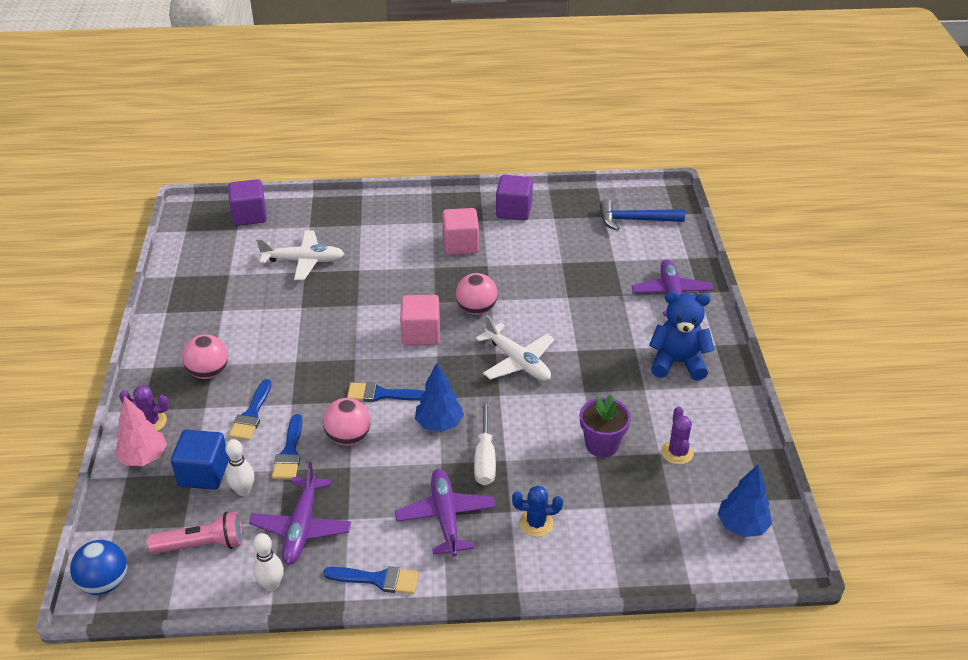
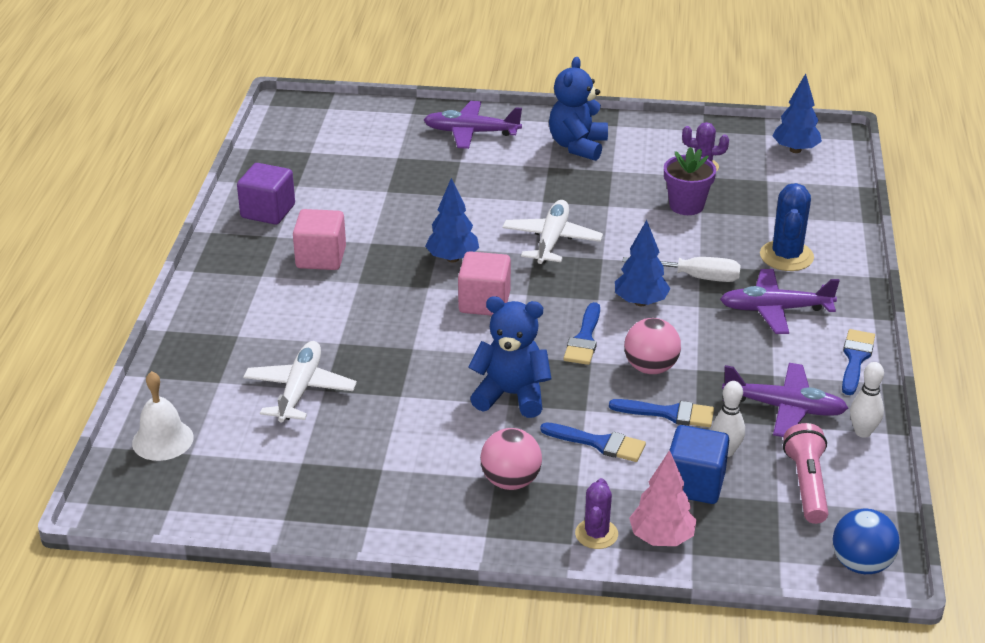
camera: 80 degrees left, 5 degrees down
(249, 216) = (162, 440): purple cube -> white bell
(306, 361) = (511, 395): none -> blue teddy bear
(476, 309) = (452, 258): pink ball -> blue tree
(517, 361) = (551, 240): white plane -> white plane turned 45 degrees counterclockwise
(536, 523) = (786, 256): blue cactus -> blue cactus, size x1.54
(635, 220) = (328, 134): blue hammer -> none

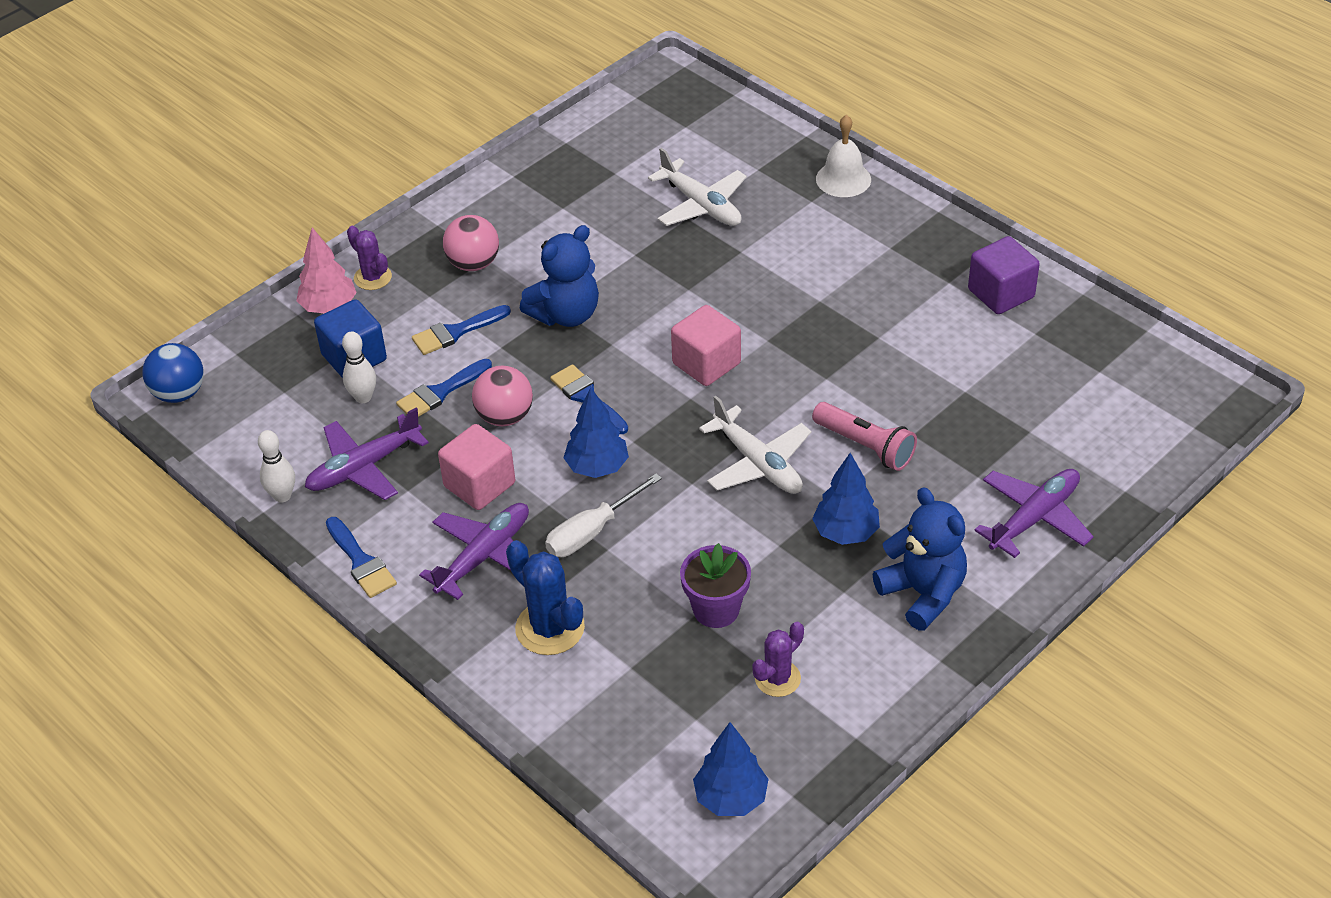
camera: 130 degrees right, 10 degrees up
(162, 440) = (716, 119): white bell -> white bell (843, 179)
(321, 258) = (883, 294): pink cube -> pink cube (479, 485)
(452, 258) = (797, 378): blue tree -> blue tree (845, 532)
(807, 485) = (277, 419): pink flashlight -> pink flashlight (865, 446)

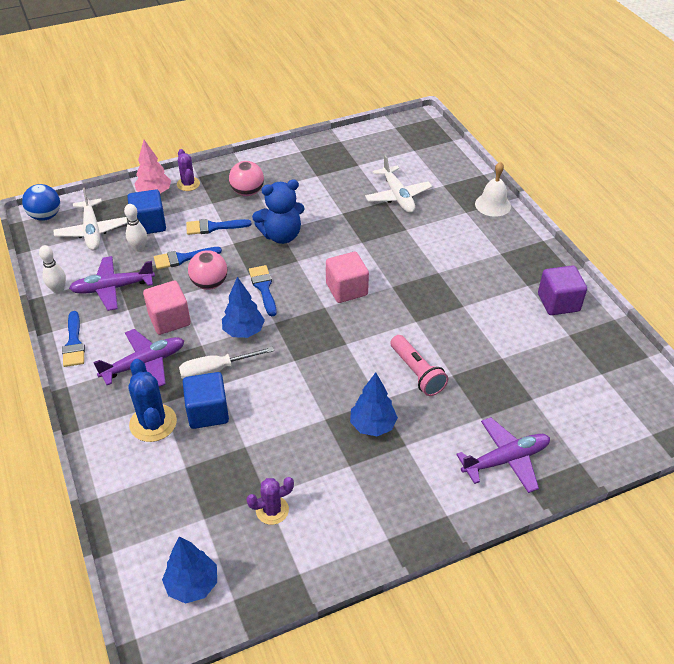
camera: 20 degrees right, 0 degrees up
(616, 589) = (208, 412): none -> blue cube
(716, 609) = (261, 448): purple flower pot -> none
(758, 463) = (342, 361): white plane -> white plane (92, 231)
(923, 593) = (401, 486): blue teddy bear -> none

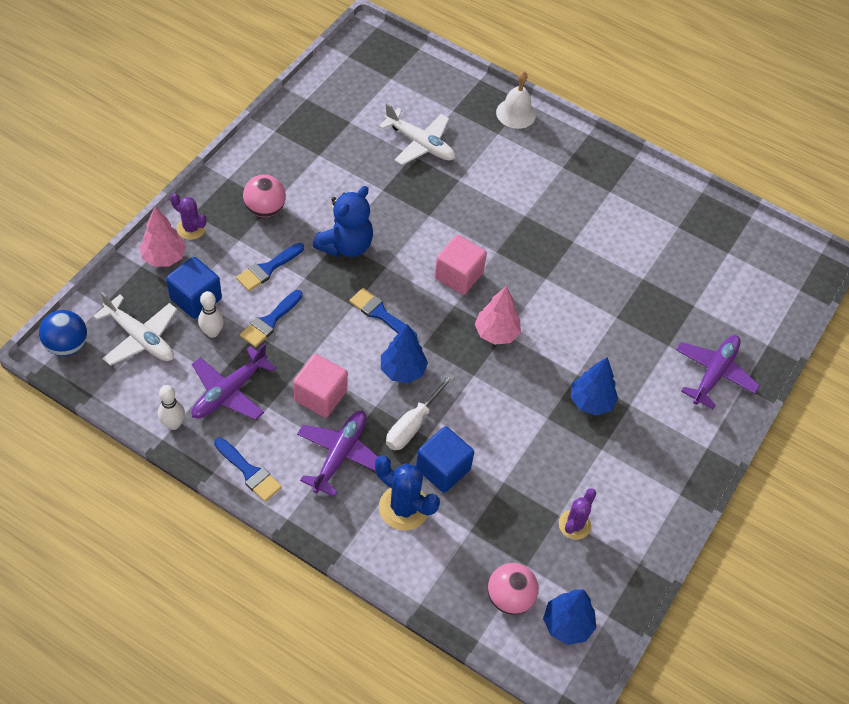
camera: 40 degrees left, 10 degrees up
(209, 284) = (323, 336): pink ball -> pink ball (509, 598)
(339, 340) = (496, 333): none -> pink tree
(417, 372) = (586, 330): pink flashlight -> none
(558, 302) = (647, 197): purple cube -> none

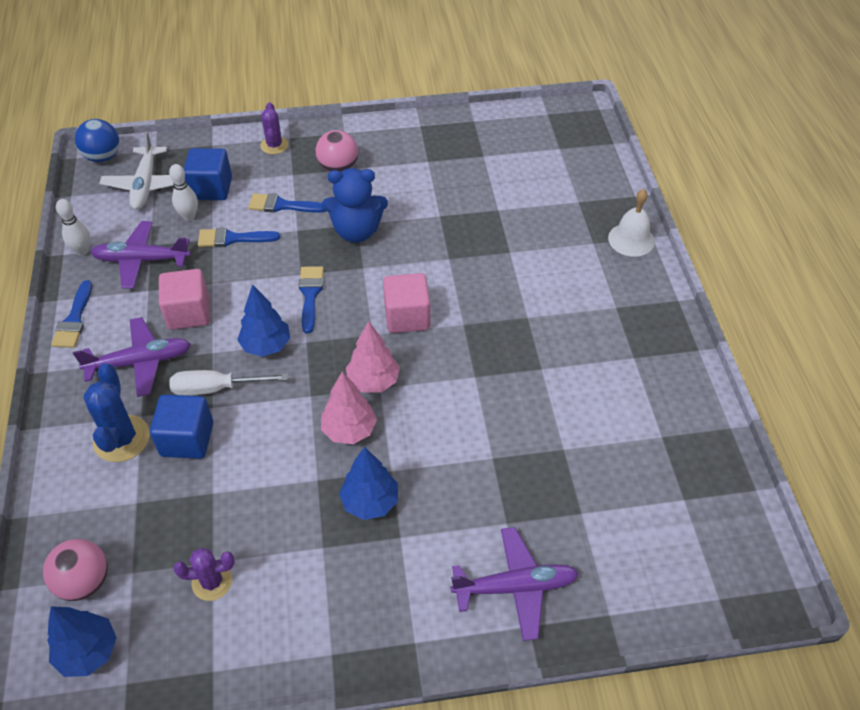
camera: 55 degrees right, 5 degrees down
(164, 257) = (232, 150): pink tree -> pink tree (349, 430)
(420, 144) = (516, 206): white plane -> none

